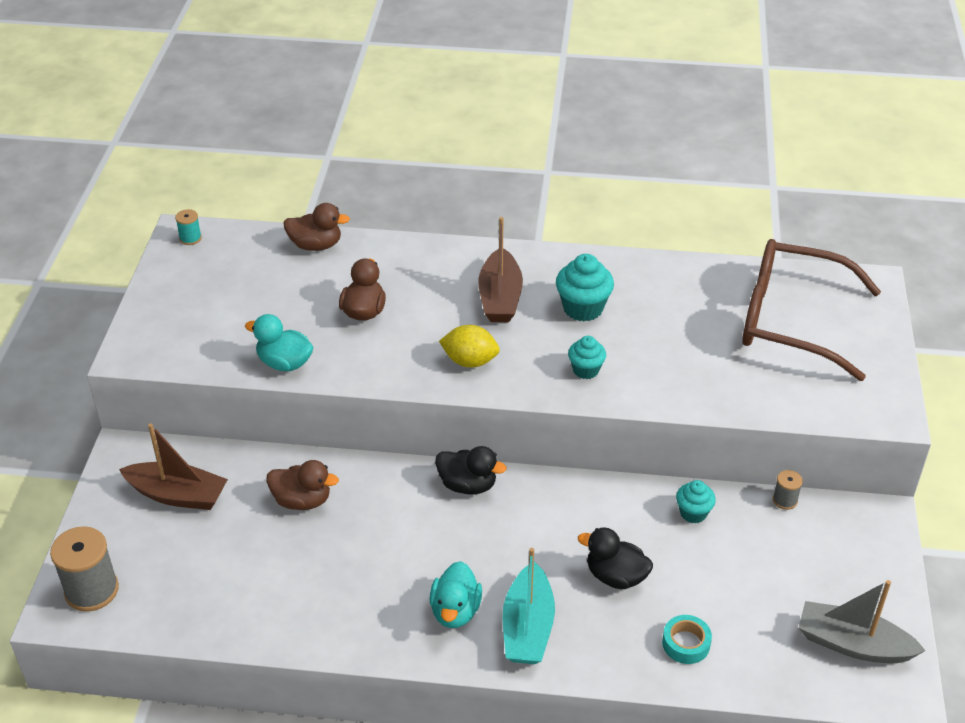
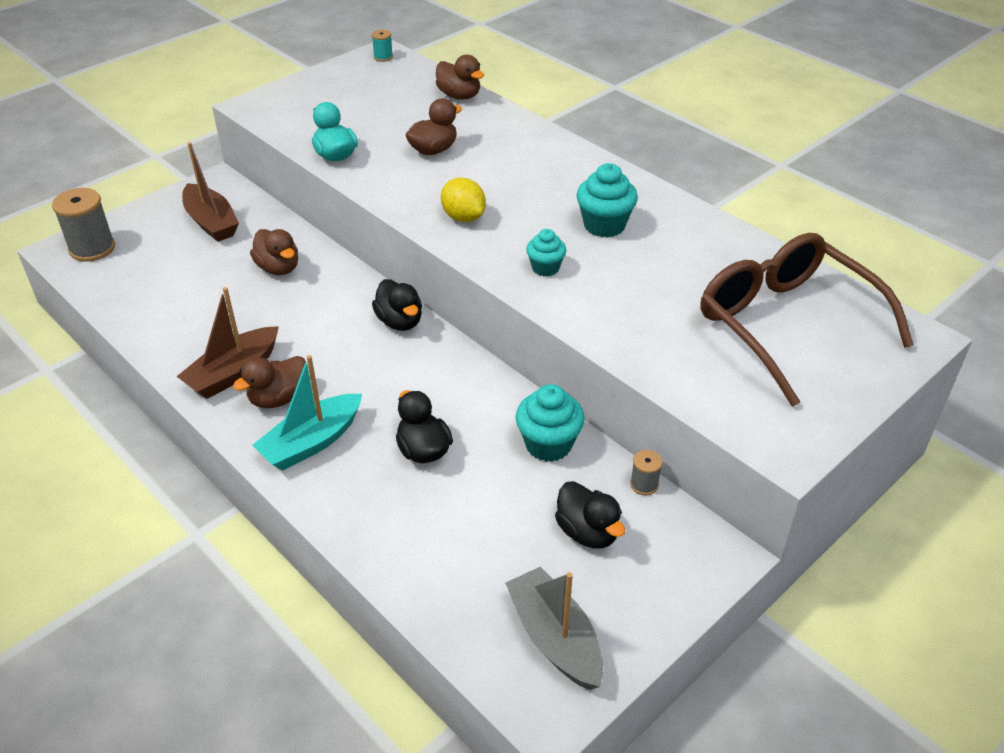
camera: 40 degrees right, 0 degrees up
(455, 611) = (278, 398): turquoise duck -> brown duck
(500, 297) = (547, 187): brown boat -> brown boat (233, 373)
(686, 643) = (412, 535): turquoise tape -> none
(693, 513) = (548, 444): turquoise cupcake -> turquoise cupcake, size x1.59
(790, 559) = (587, 532): none -> black duck

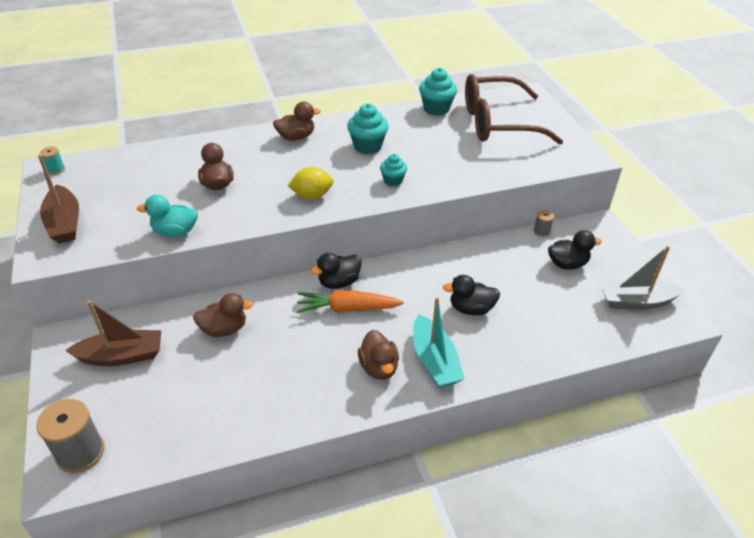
camera: 65 degrees left, 0 degrees up
(233, 373) = (334, 387): brown boat -> brown boat (64, 223)
(359, 343) = (347, 309): none -> orange carrot
(400, 322) = (339, 282): black duck -> black duck turned 150 degrees clockwise
(459, 96) = (158, 152): brown duck -> brown duck (296, 137)
(548, 444) = (493, 255): turquoise cupcake -> turquoise cupcake (436, 109)

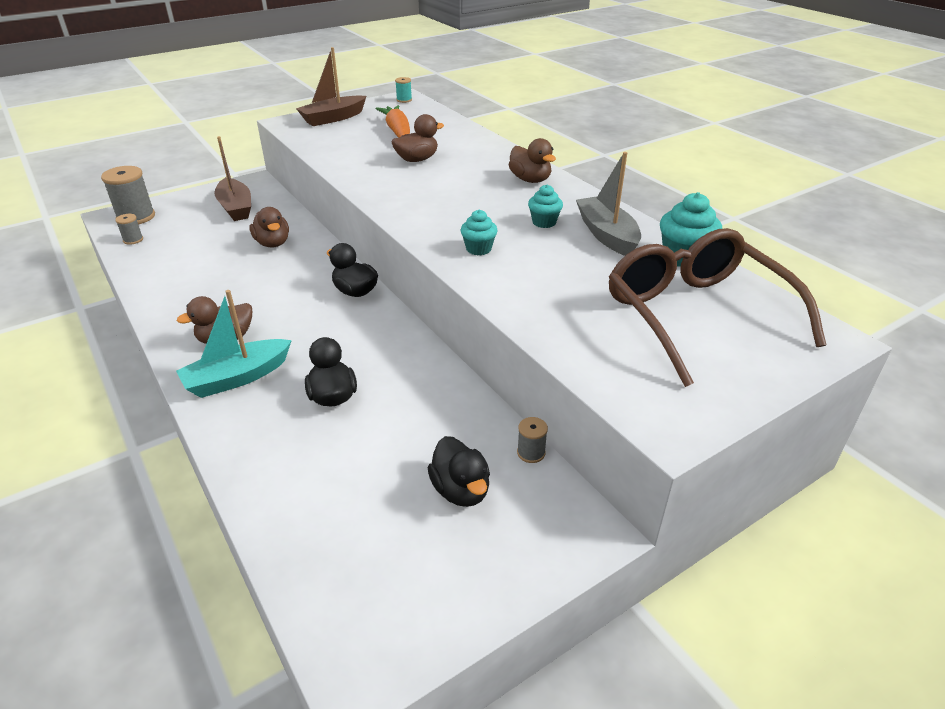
camera: 75 degrees right, 5 degrees down
(143, 451) = (133, 240): none -> grey spool
(175, 232) = (335, 157): turquoise duck -> none
(312, 195) = (421, 206): yellow lemon -> none
(347, 309) = (313, 304): orange carrot -> orange carrot (397, 131)
(367, 146) = (544, 222): turquoise cupcake -> turquoise cupcake, size x0.63
(636, 301) = (392, 592): grey boat -> grey boat (607, 235)

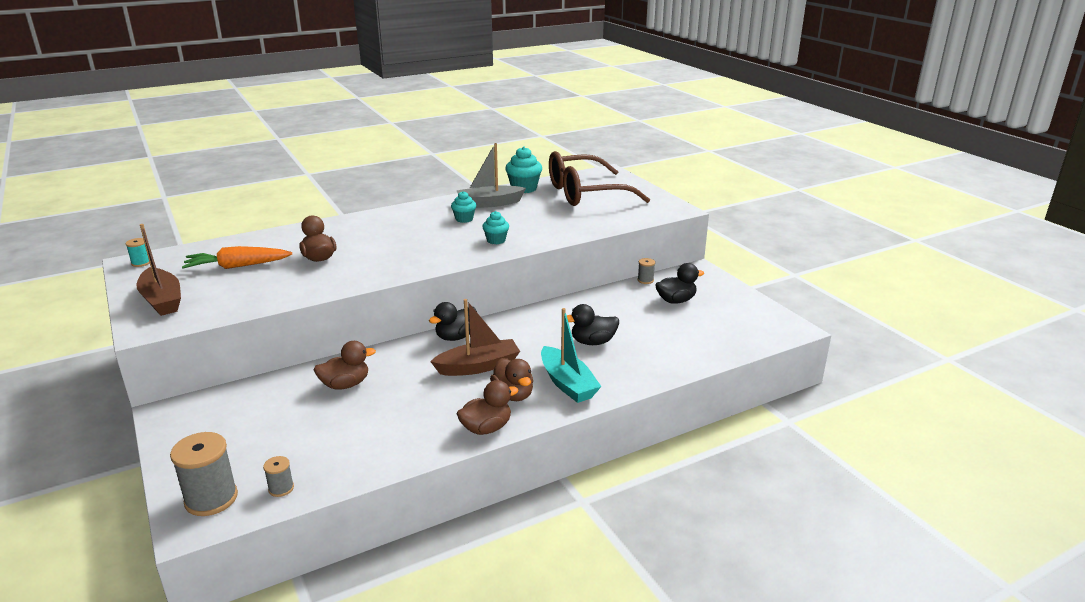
camera: 85 degrees left, 10 degrees down
(236, 208) = (238, 418): brown boat -> brown boat (478, 366)
(530, 180) = (390, 218): brown duck -> brown duck (486, 428)

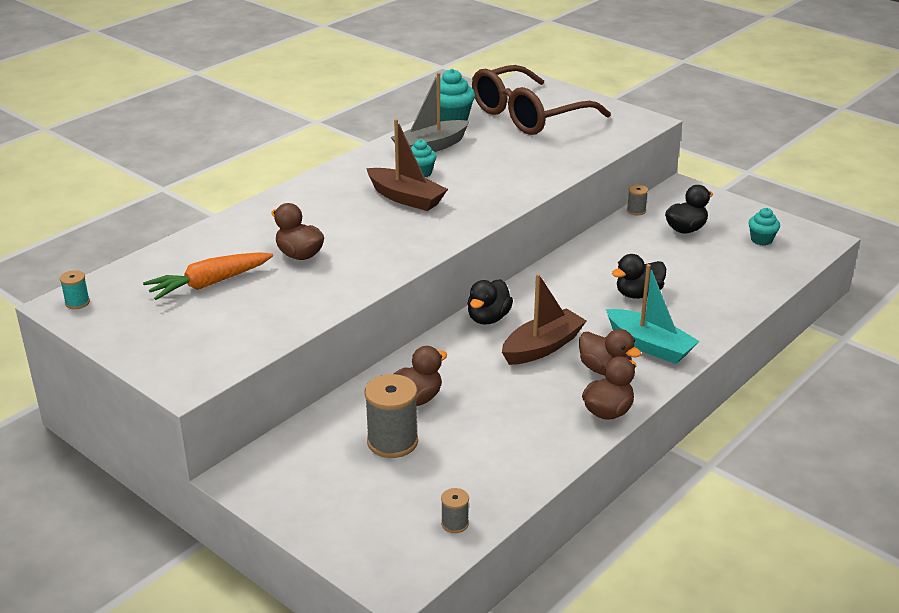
camera: 20 degrees left, 5 degrees up
(162, 300) = (165, 345): brown boat -> brown boat (406, 198)
(211, 499) = (391, 553): grey spool -> grey spool (392, 442)
(496, 240) = (484, 195): turquoise cupcake -> turquoise cupcake (761, 240)

